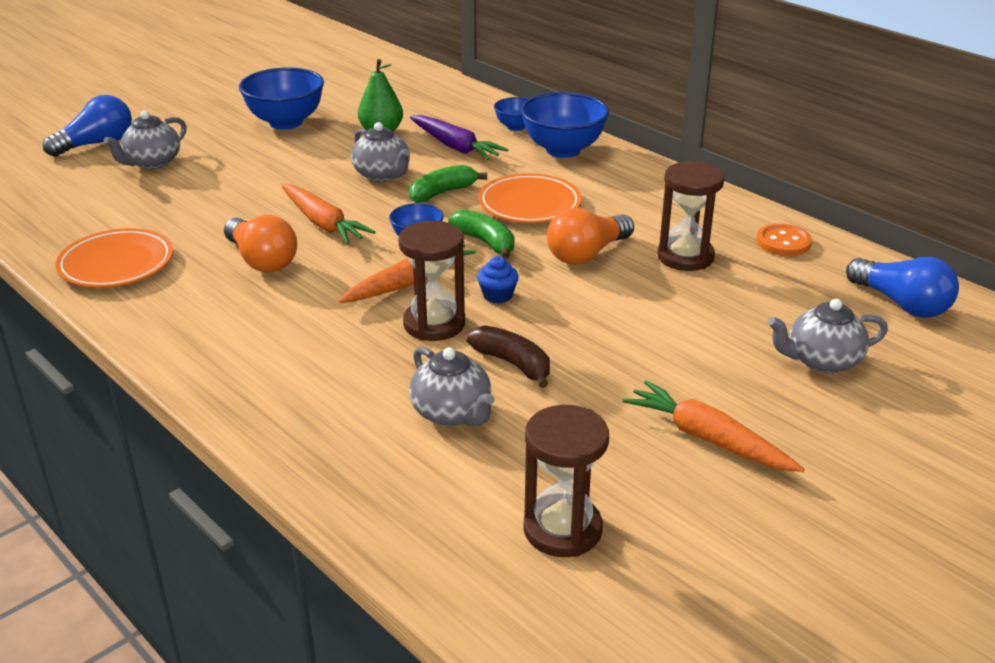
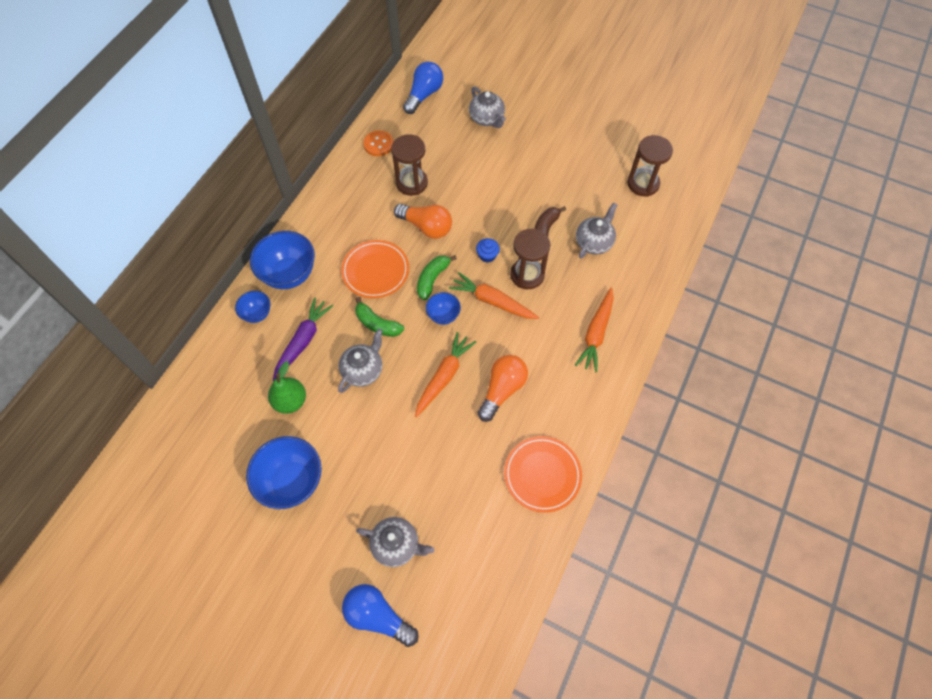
camera: 110 degrees left, 30 degrees up
(708, 439) = (563, 149): orange carrot -> orange carrot (596, 333)

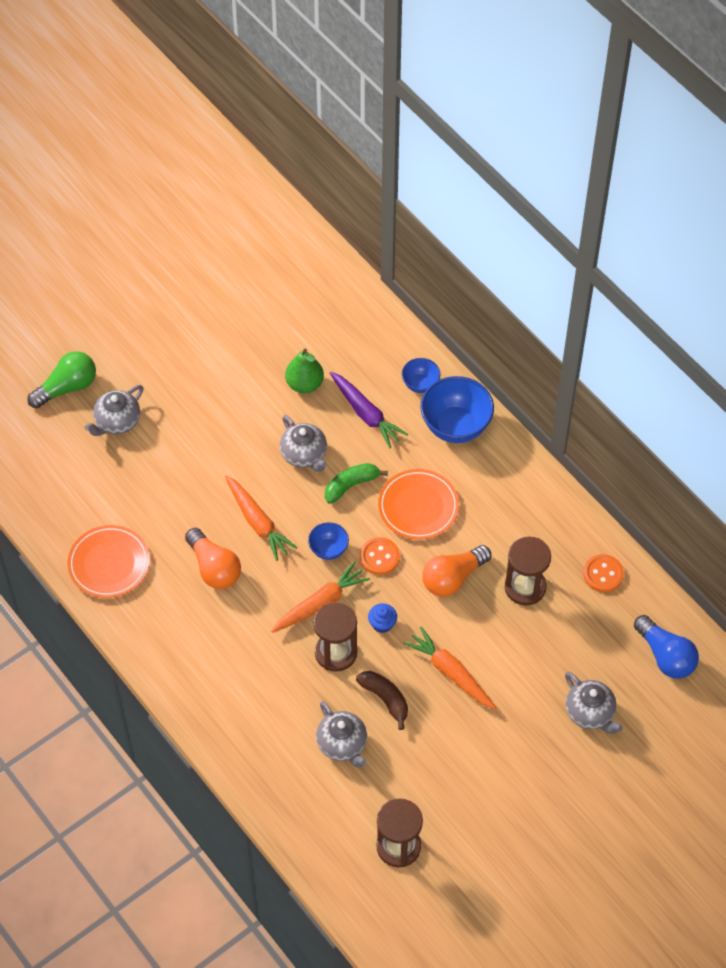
camera: 115 degrees right, 5 degrees down
(292, 481) = (223, 362): blue bowl -> none
(378, 616) = (67, 387): blue light bulb -> green light bulb
(432, 279) = (379, 557): green banana -> orange button
(487, 119) = (590, 713): grey teapot -> grey teapot turned 120 degrees counterclockwise
(596, 333) = (227, 686): orange carrot -> orange carrot (451, 673)

